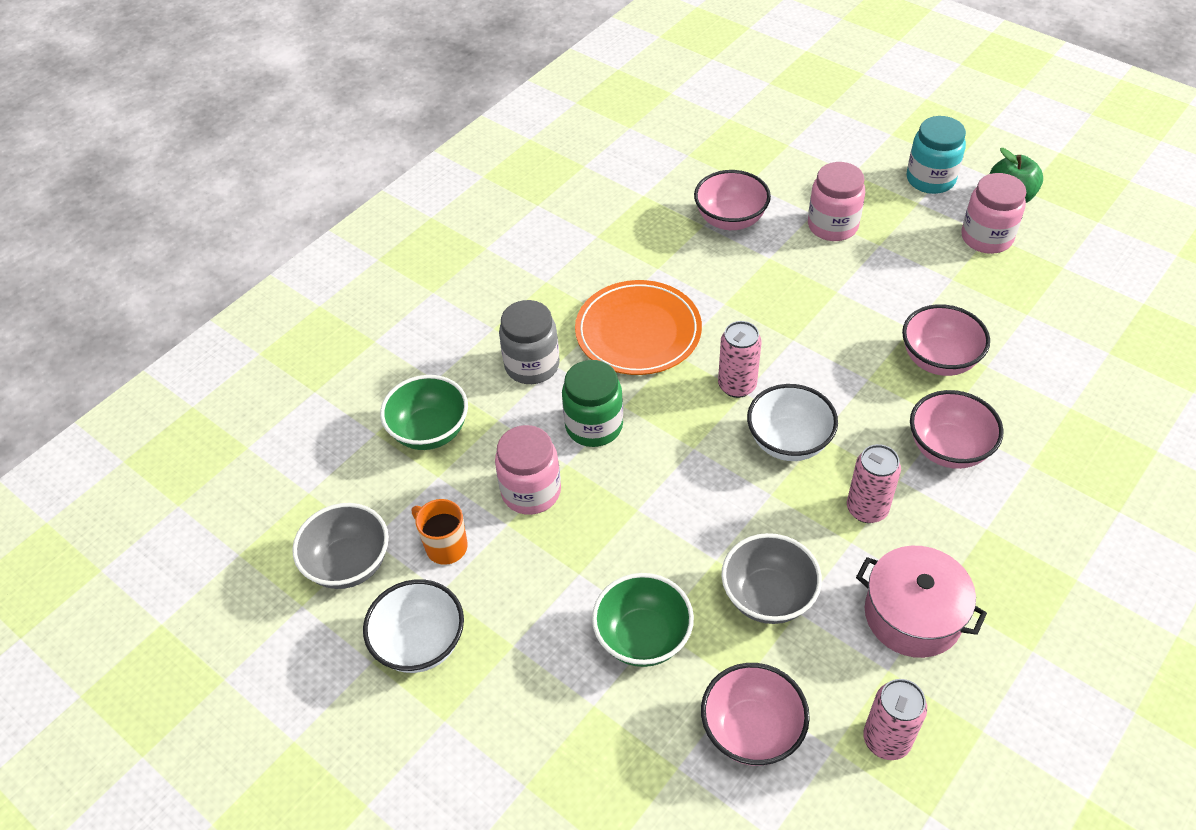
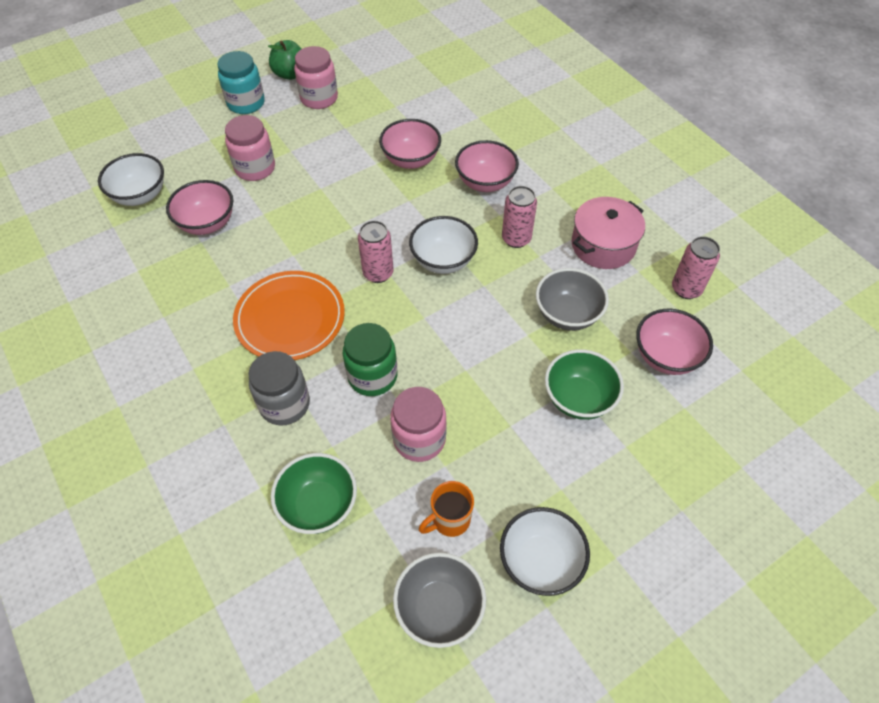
camera: 75 degrees left, 5 degrees up
(739, 156) = (140, 196): none -> white bowl

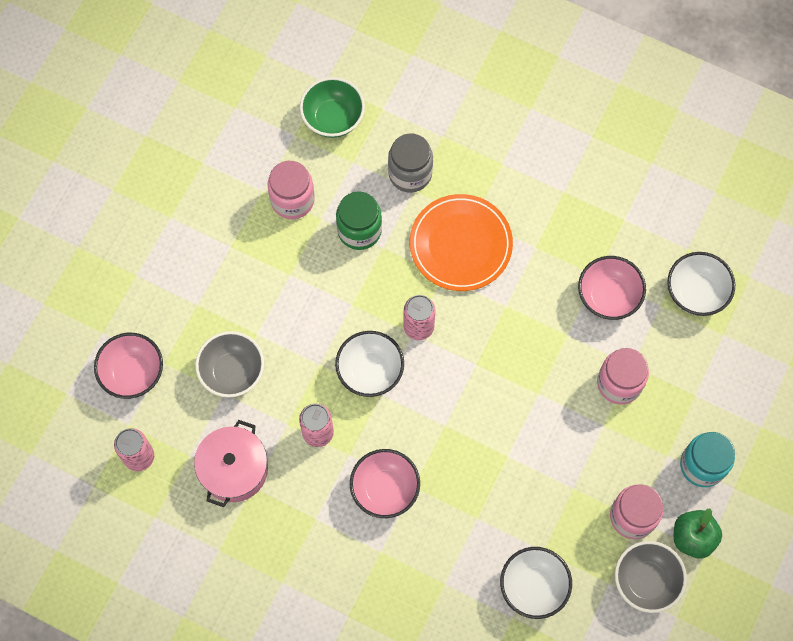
camera: 150 degrees right, 15 degrees up
(411, 160) = (476, 479): pink bowl -> none
(439, 608) = (213, 99): grey bowl -> grey bowl (646, 581)
(450, 520) = (237, 156): orange mug -> none
(540, 561) = (162, 161): white bowl -> white bowl (533, 587)
(578, 399) = (188, 296): green bowl -> none

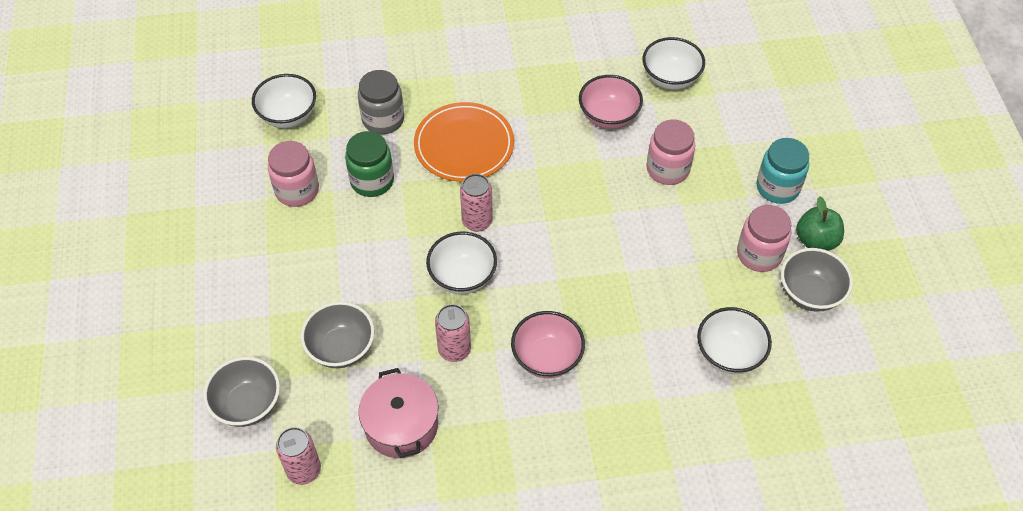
camera: 35 degrees left, 15 degrees down
(133, 373) = (248, 404): pink bowl -> grey bowl
(333, 118) = (288, 116): green bowl -> white bowl

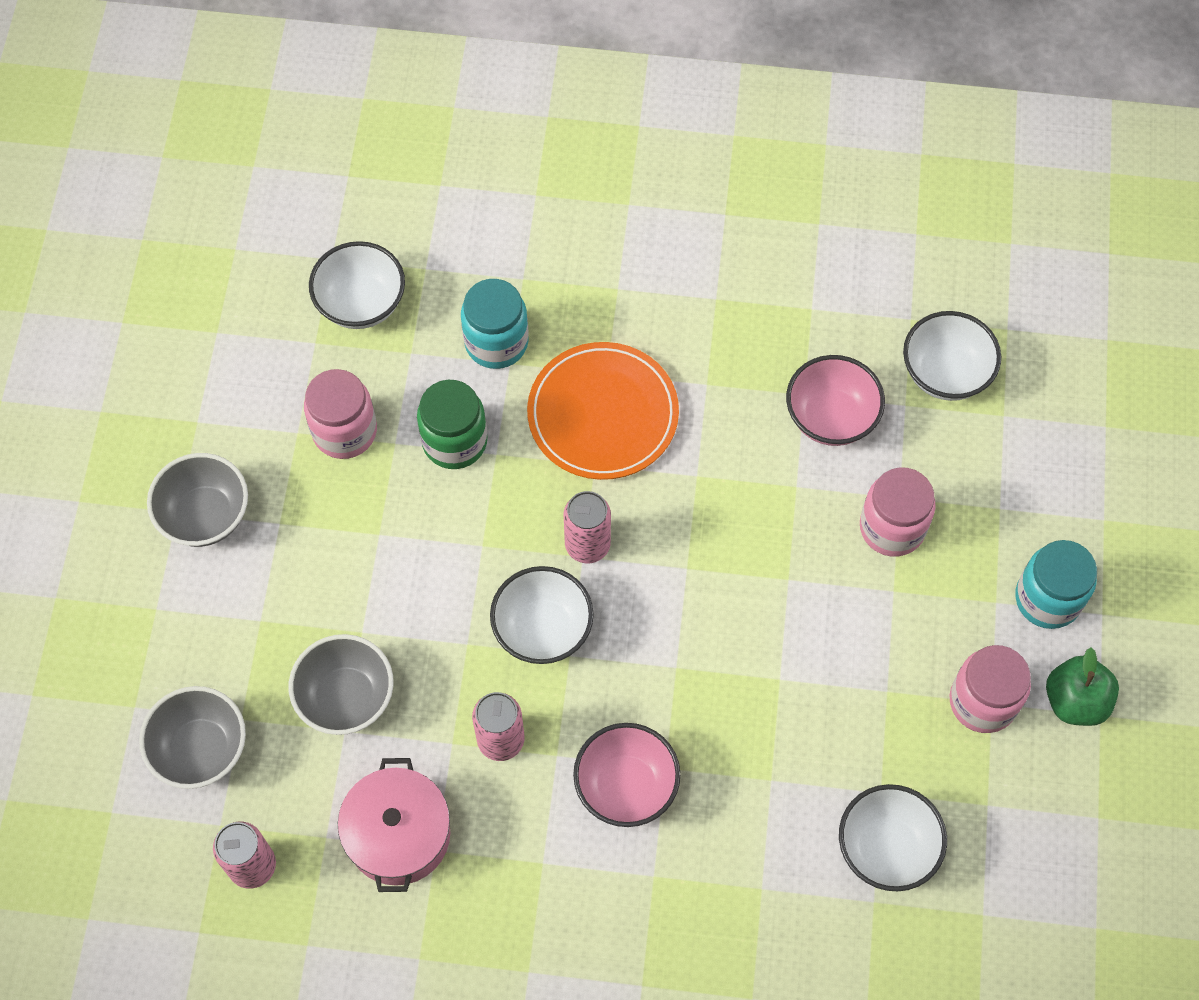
camera: 15 degrees right, 10 degrees up
(383, 119) = (496, 342): grey jar -> turquoise jar
(810, 293) = (1036, 783): grey bowl -> grey bowl (205, 515)

